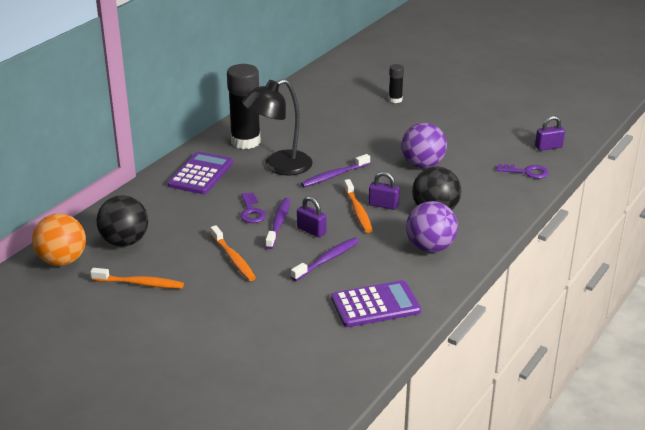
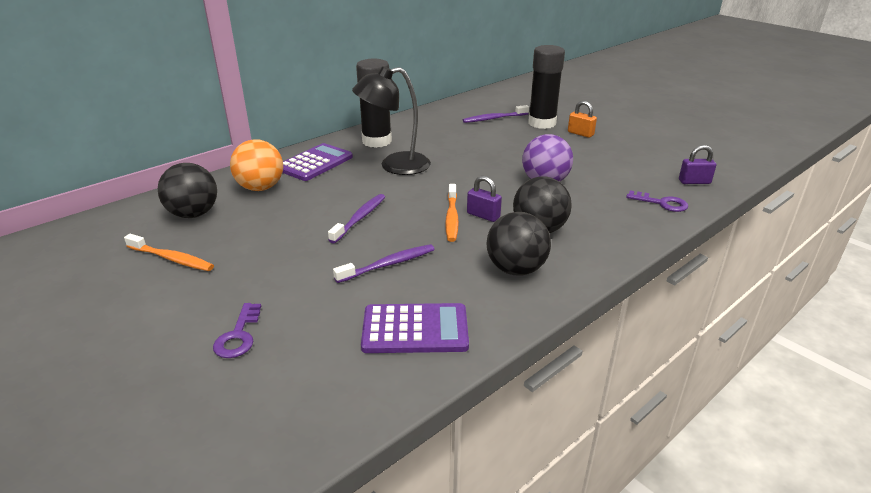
camera: 15 degrees right, 0 degrees up
(62, 261) = (119, 223): orange ball -> orange ball (260, 188)
(233, 259) = (287, 247): orange toothbrush -> none
(251, 211) = (339, 203): purple key -> purple key (238, 335)
(311, 231) = (390, 231): purple padlock -> none
(334, 176) = (445, 180): purple toothbrush -> purple toothbrush (494, 118)
(395, 100) = (542, 123): black glue stick -> black glue stick, size x2.02
(430, 248) = (516, 269): purple ball -> black ball
(436, 108) = (580, 133): none -> orange padlock

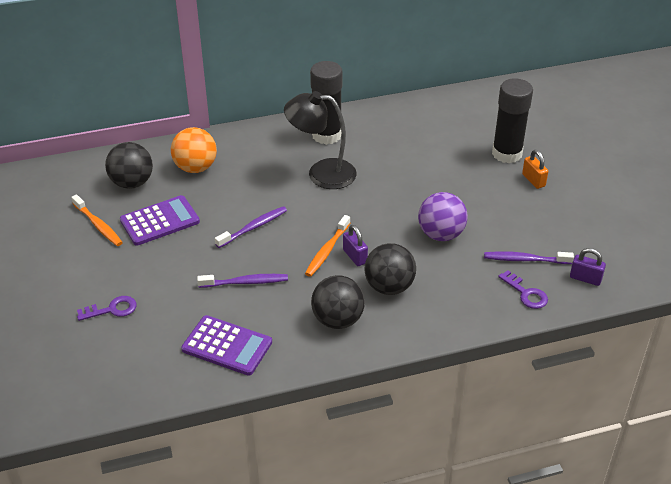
camera: 25 degrees right, 10 degrees up
(238, 335) = (112, 309): purple key -> purple key turned 135 degrees counterclockwise
(315, 163) = (255, 149): purple calculator -> purple calculator (160, 221)
(494, 118) = (463, 133): purple toothbrush -> purple toothbrush (525, 260)

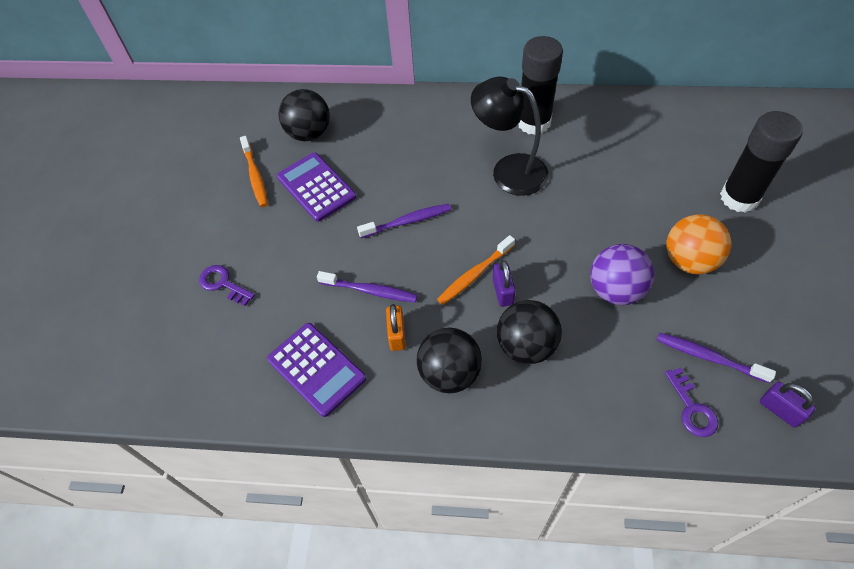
camera: 25 degrees right, 15 degrees up
(112, 309) = (223, 284): purple key -> purple key turned 150 degrees counterclockwise
(160, 221) = (316, 187): purple calculator -> purple calculator turned 120 degrees counterclockwise
(195, 168) = (379, 130): orange ball -> orange ball (689, 261)
(533, 180) = (760, 244): orange padlock -> orange padlock (397, 335)

